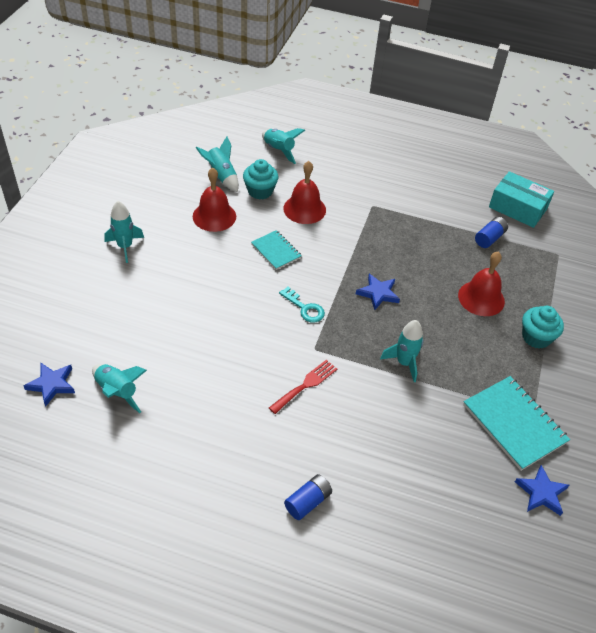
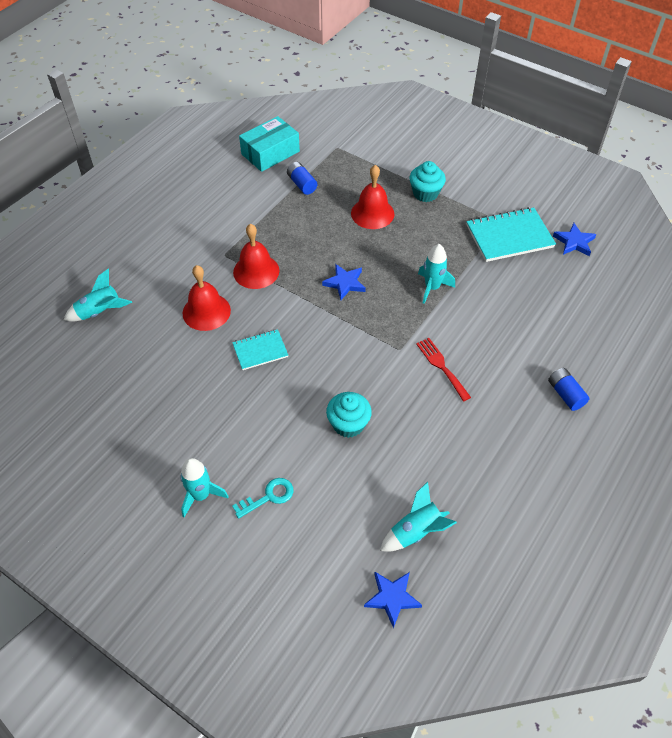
camera: 70 degrees left, 5 degrees up
(214, 216) = (184, 396): red bell -> red bell (256, 271)
(221, 176) = (119, 376): turquoise rocket -> none
(260, 191) = (161, 344): turquoise cupcake -> turquoise cupcake (348, 424)
(304, 308) = (347, 345): turquoise key -> turquoise key (268, 497)

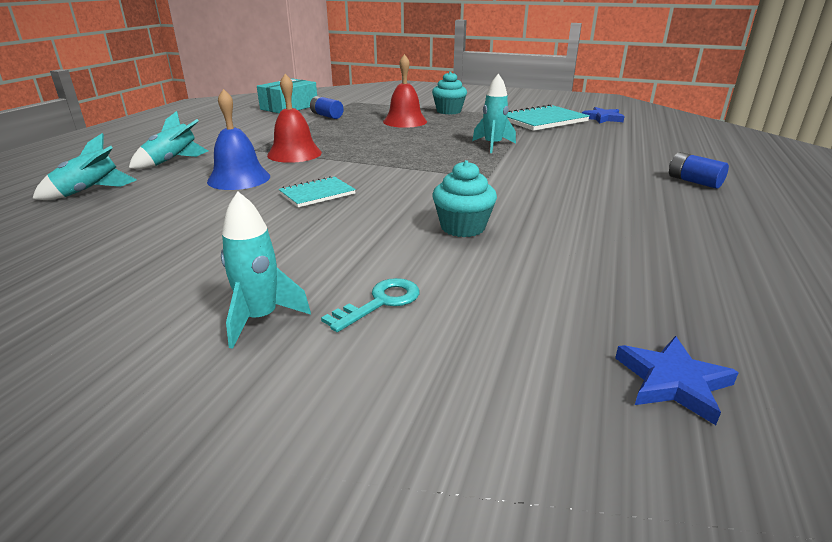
camera: 15 degrees left, 25 degrees down
(206, 311) = (239, 178): red bell -> blue bell
(345, 283) = (398, 151): blue star -> none
(416, 531) = (636, 301): turquoise rocket -> turquoise rocket (172, 161)
(441, 366) = (543, 181): red fork -> none

